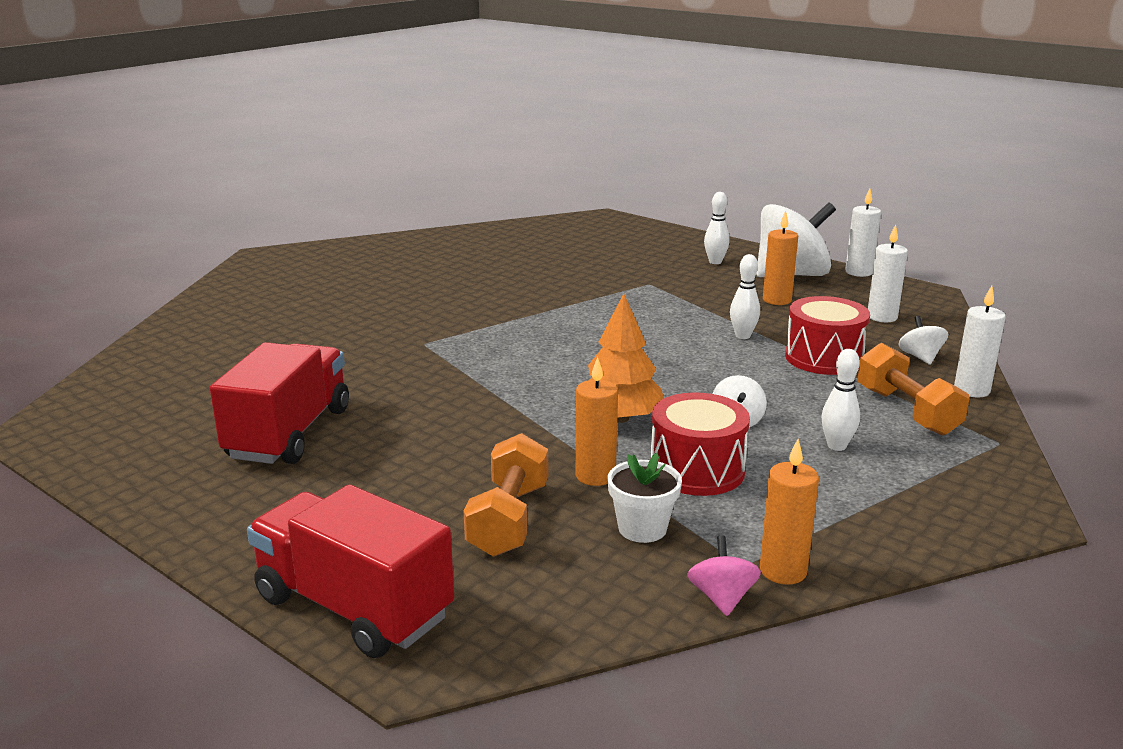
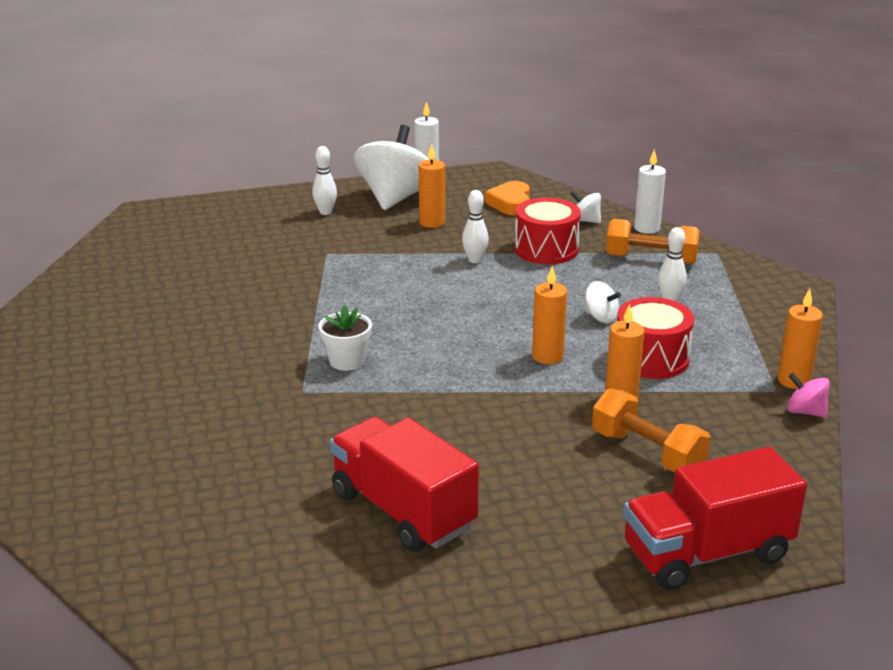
camera: 55 degrees left, 5 degrees up
(620, 418) = (547, 356): orange tree -> orange candle
(642, 528) = (705, 407): white flower pot -> white flower pot (347, 361)
(882, 317) = (510, 203): white candle -> orange heart

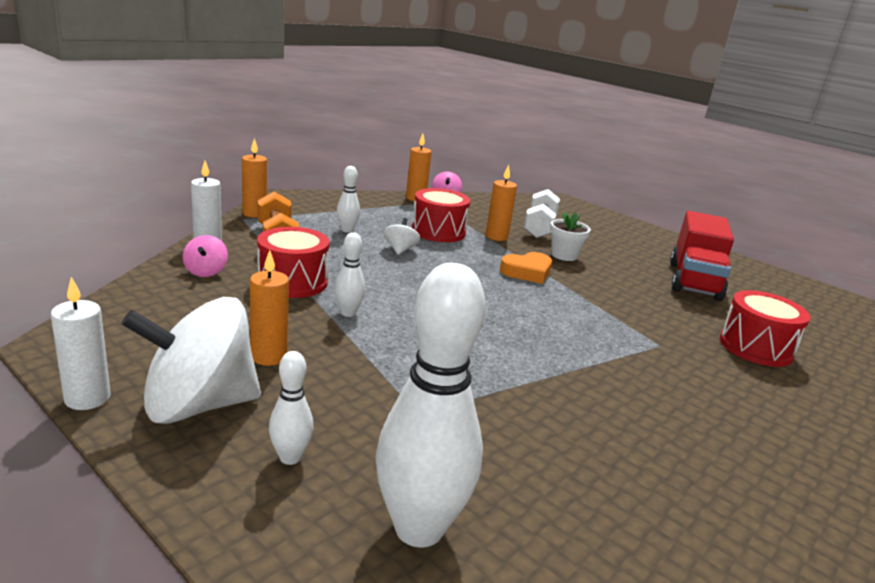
camera: 125 degrees left, 5 degrees down
(241, 454) = (755, 347): none -> red drum
(242, 229) = (419, 528): none -> white bowling pin
(347, 361) = (596, 336): white flower pot -> white flower pot (564, 255)
(510, 203) = (175, 316): orange heart -> orange heart (527, 272)
(547, 356) = (479, 261): orange candle -> orange candle (254, 214)
(585, 221) = (206, 271): white spinning top -> pink spinning top
(647, 452) = (539, 228): orange dumbbell -> white dumbbell
(706, 553) = (593, 214): red truck -> none

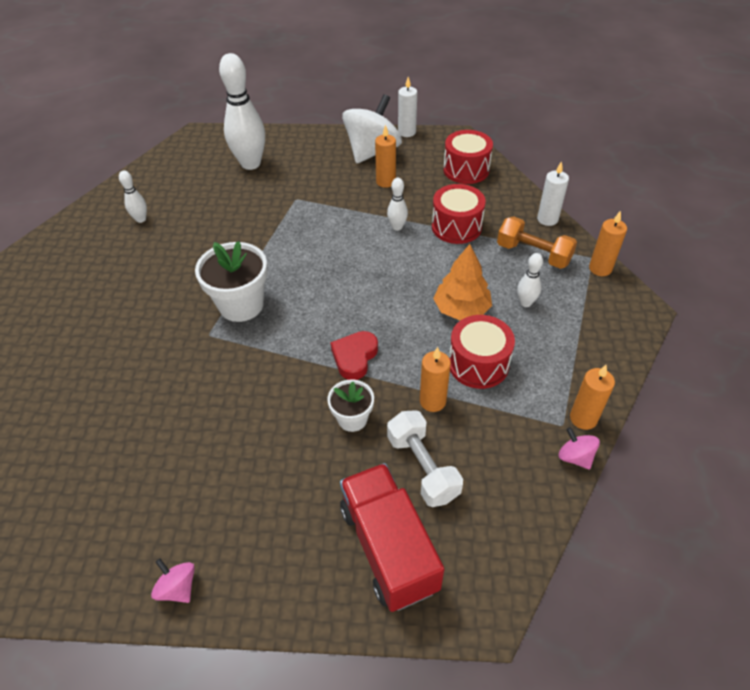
camera: 145 degrees right, 25 degrees up
(206, 271) = (502, 201): pink spinning top -> pink spinning top (178, 587)
(290, 457) = (316, 157): white bowling pin -> white bowling pin (141, 219)
(400, 250) = (461, 309): white spinning top -> orange tree
(527, 272) = (354, 357): orange heart -> red heart
(606, 347) = (241, 305): none -> white flower pot
(694, 281) = (213, 476): red truck -> red truck (388, 547)
(755, 347) = (136, 387): red drum -> red drum (466, 170)

